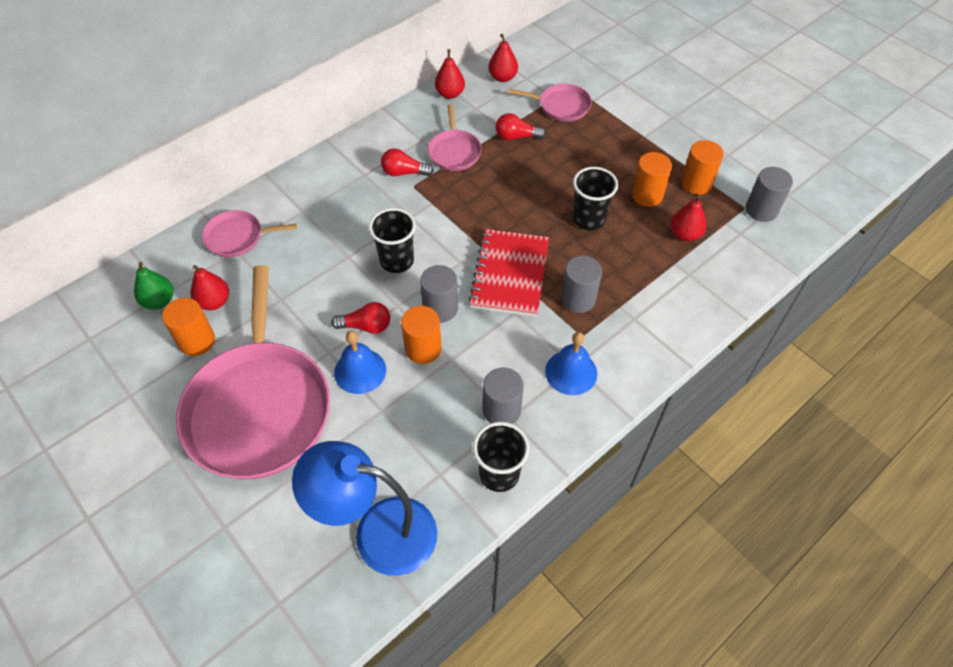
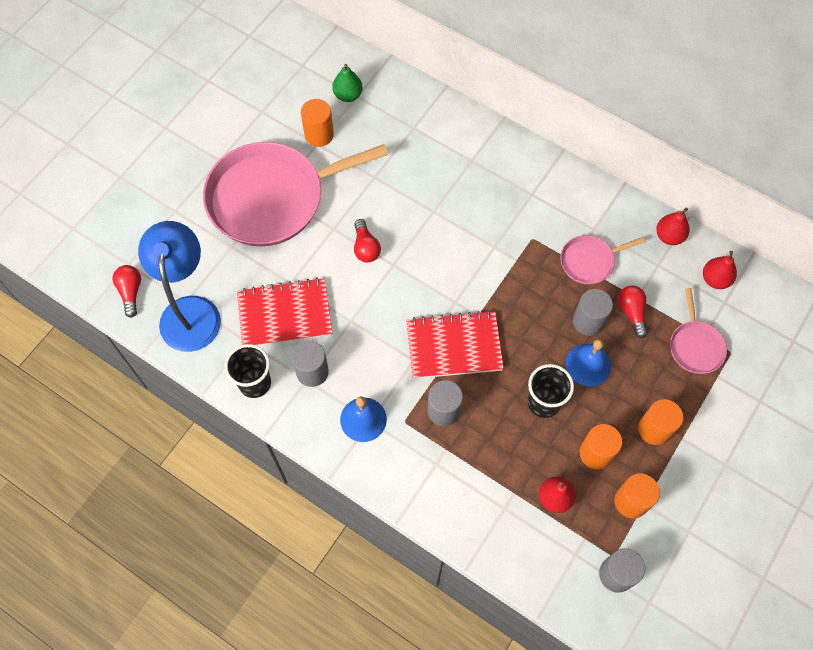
camera: 75 degrees right, 10 degrees up
(214, 302) = (358, 132): red pear -> none
(237, 237) = (427, 123): pink pan -> none
(360, 371) = (322, 256): blue bell -> blue bell (588, 365)
(397, 261) = (440, 250): black cup -> none
(404, 172) = (546, 226): red light bulb -> red light bulb (131, 292)
(420, 424) = (284, 314): none -> red notebook
(423, 348) = (355, 296): orange cylinder -> orange cylinder (654, 429)
(440, 308) = (400, 299): grey cylinder -> grey cylinder (588, 321)

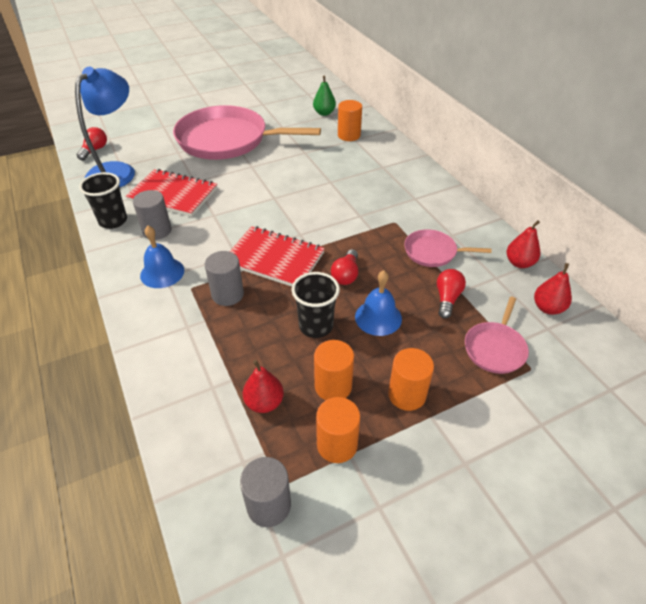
camera: 30 degrees right, 20 degrees down
(319, 134) = (287, 123): orange cylinder -> orange cylinder (349, 135)
(365, 247) = (263, 182): red light bulb -> red light bulb (346, 275)
(588, 321) = (401, 289): grey cylinder -> none

